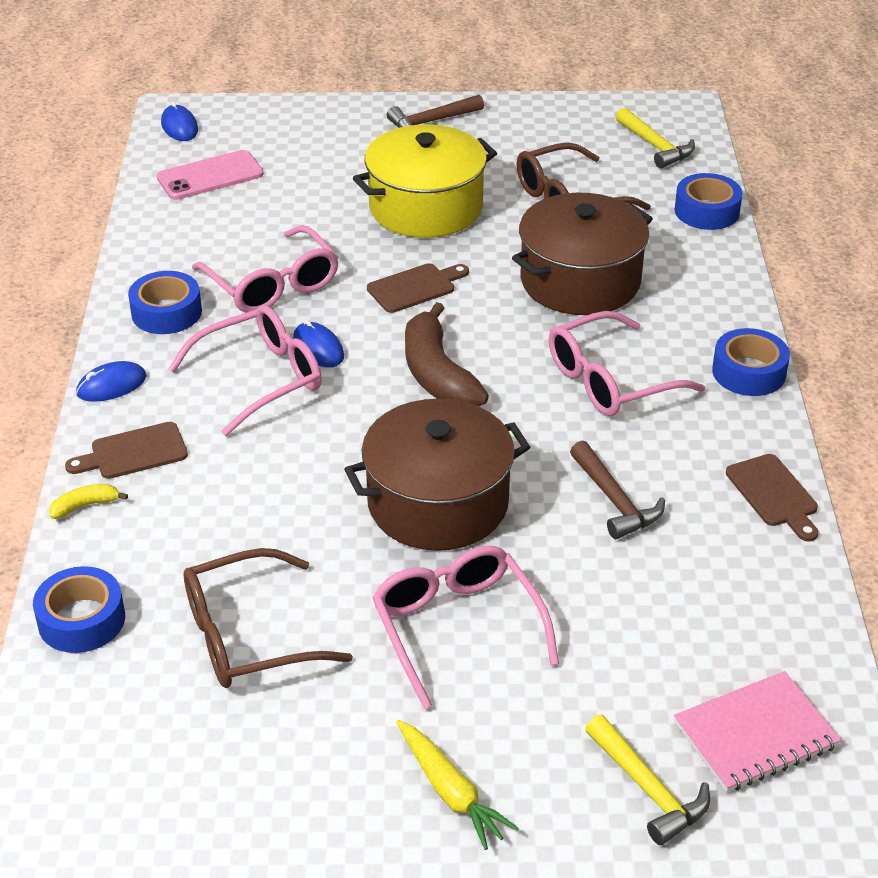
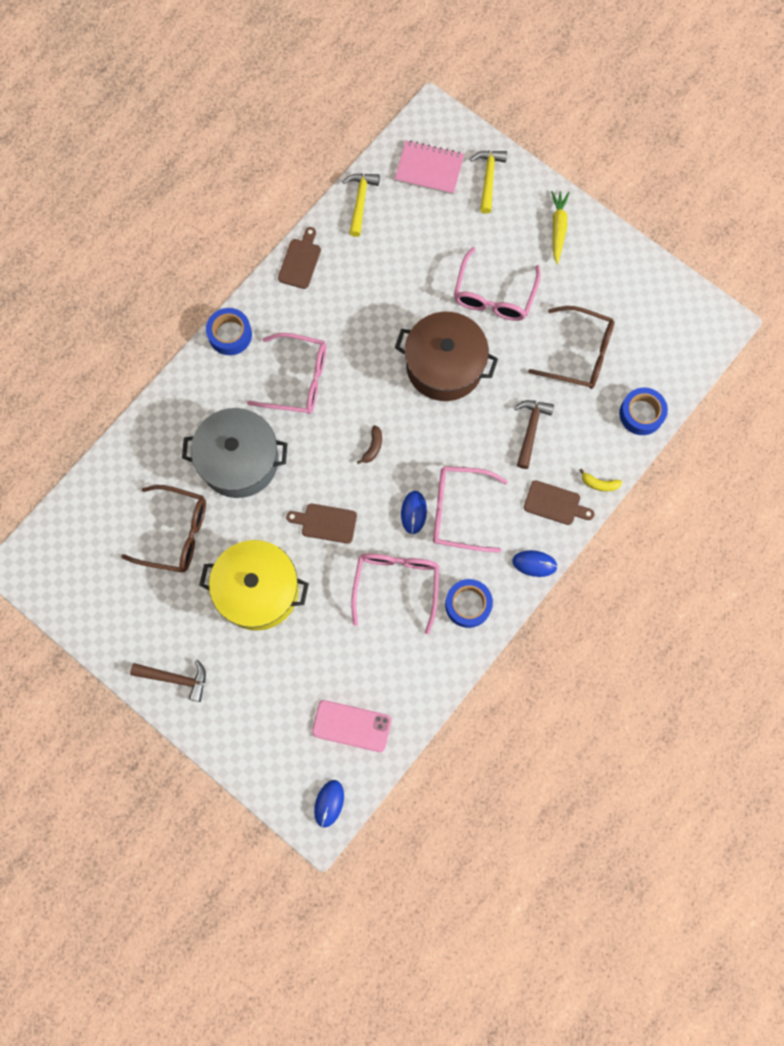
camera: 140 degrees left, 35 degrees up
(438, 374) = (373, 447): brown banana -> brown banana, size x0.45
(580, 281) = (239, 460): brown pot -> grey pot
(615, 501) = (369, 309): brown hammer -> brown hammer (530, 429)
(655, 146) = (76, 544): yellow hammer -> yellow hammer (360, 201)
(706, 211) = (115, 463): blue tape -> none

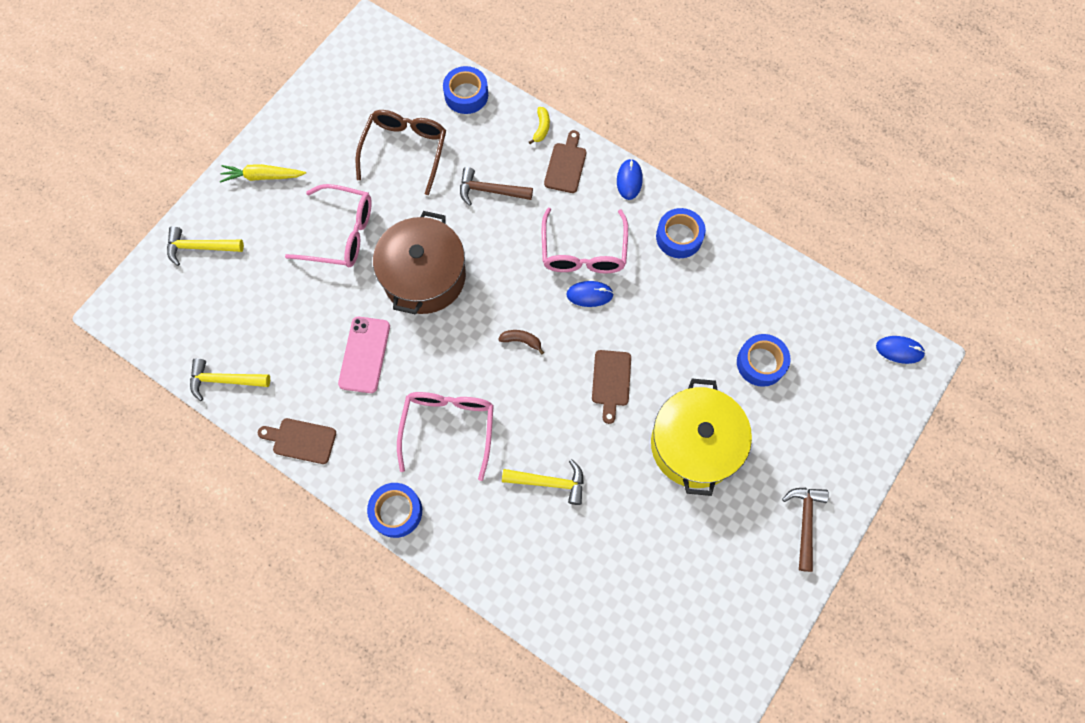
camera: 95 degrees left, 5 degrees down
(175, 533) = (642, 544): brown glasses -> none
(239, 460) = (549, 482): grey pot -> yellow hammer
(329, 664) = (761, 363): none -> blue tape
(351, 726) = (819, 336): pink phone -> pink phone (364, 355)
(396, 585) = (668, 305): pink glasses -> none
(429, 169) = (186, 309): pink notebook -> none

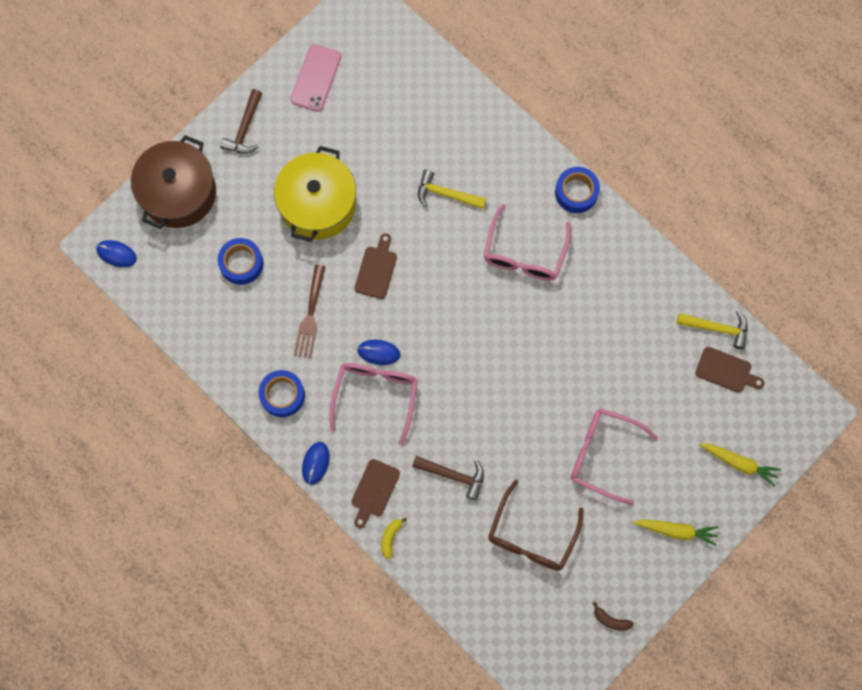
camera: 170 degrees left, 5 degrees up
(200, 247) = (739, 463): yellow hammer -> yellow carrot
(301, 440) = (652, 264): brown cutting board -> brown cutting board (726, 371)
(364, 355) = (591, 330): pink phone -> pink phone (316, 78)
(424, 276) = (528, 396): brown pot -> brown pot (178, 193)
(466, 95) = (461, 591): blue tape -> none
(521, 341) = (448, 319): brown banana -> brown banana (611, 620)
(671, 320) = (310, 316): none -> brown fork

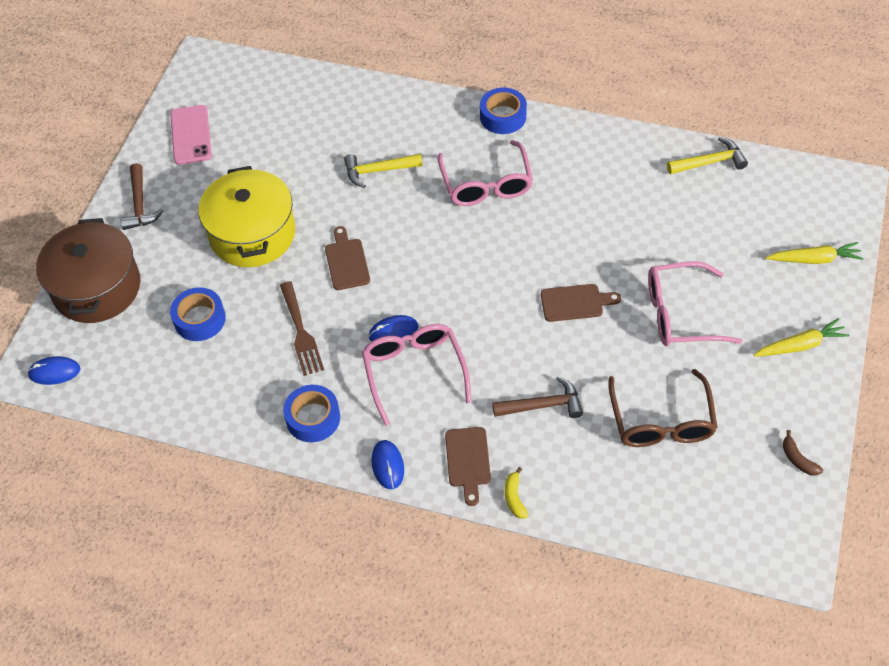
camera: 25 degrees left, 20 degrees down
(611, 620) = (798, 459): brown banana -> brown banana turned 60 degrees clockwise
(726, 371) = (744, 191): brown cutting board -> brown cutting board (575, 303)

